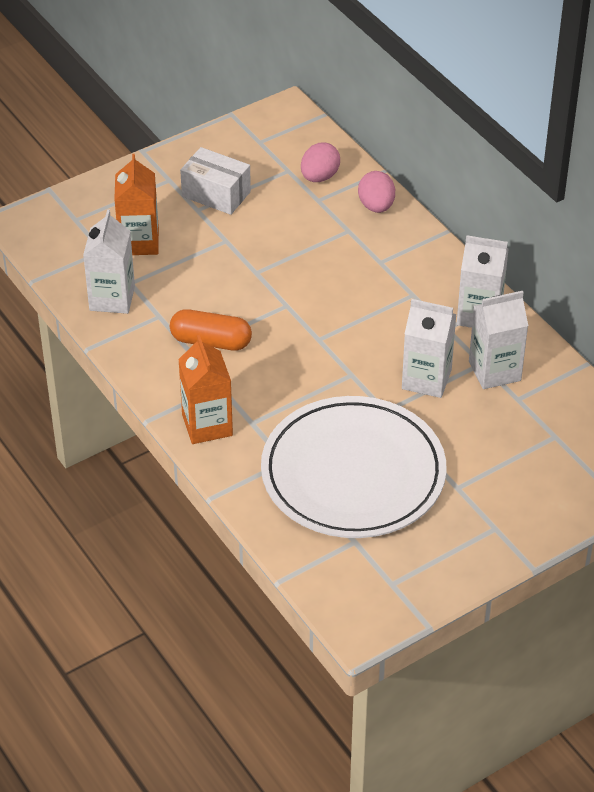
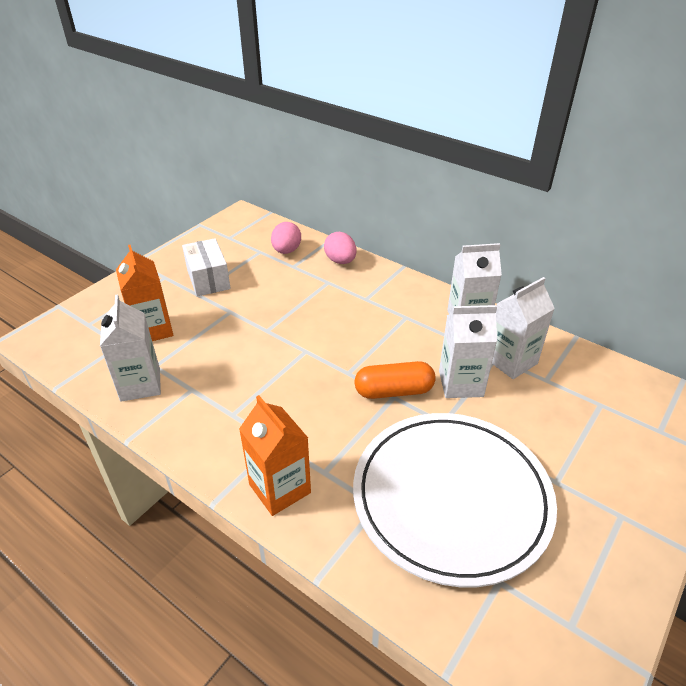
camera: 20 degrees left, 5 degrees down
(211, 341) = (250, 400): orange capsule -> orange capsule (394, 391)
(216, 194) = (208, 279): white box -> white box turned 60 degrees clockwise

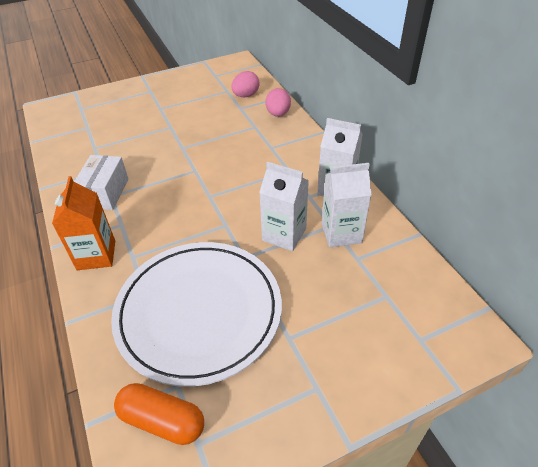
camera: 30 degrees right, 5 degrees up
(140, 384) = (76, 156): white carton -> none
(152, 330) = (113, 124): orange carton -> none
(208, 279) = (176, 100): white box -> white box (105, 193)
(394, 391) = (229, 221): orange capsule -> orange capsule (162, 420)

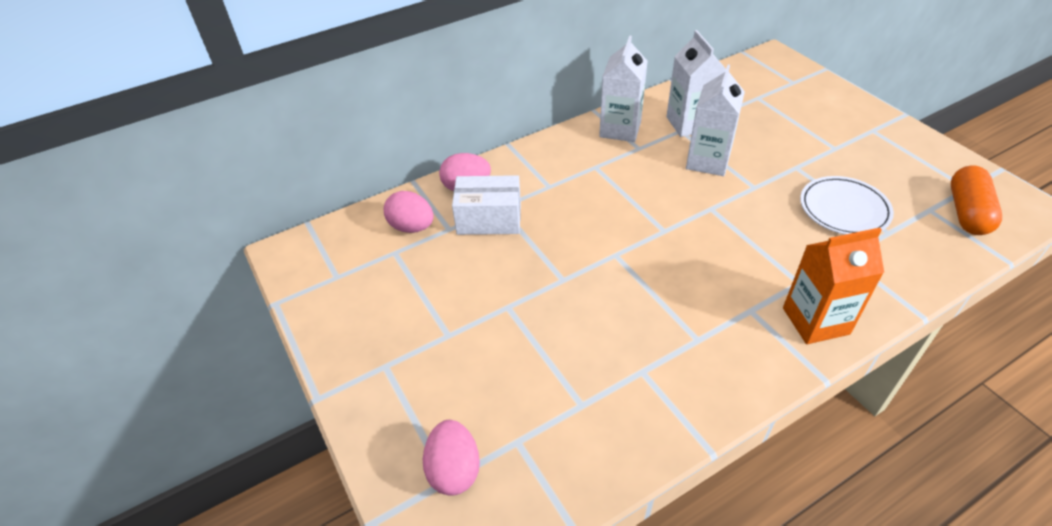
camera: 95 degrees left, 0 degrees up
(84, 110) = (454, 470): none -> pink egg
(105, 193) = (694, 349): white box -> white box (489, 219)
(199, 312) = (844, 209): white plate -> white plate, size x0.49

